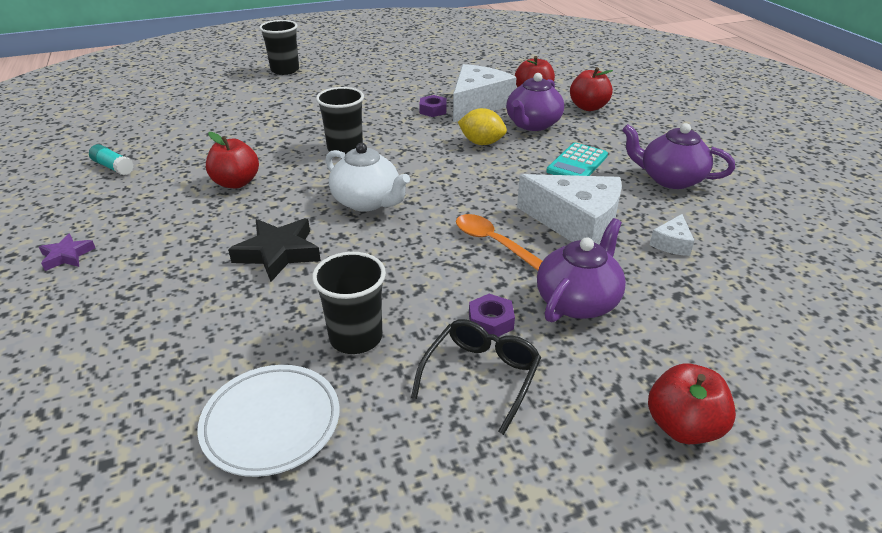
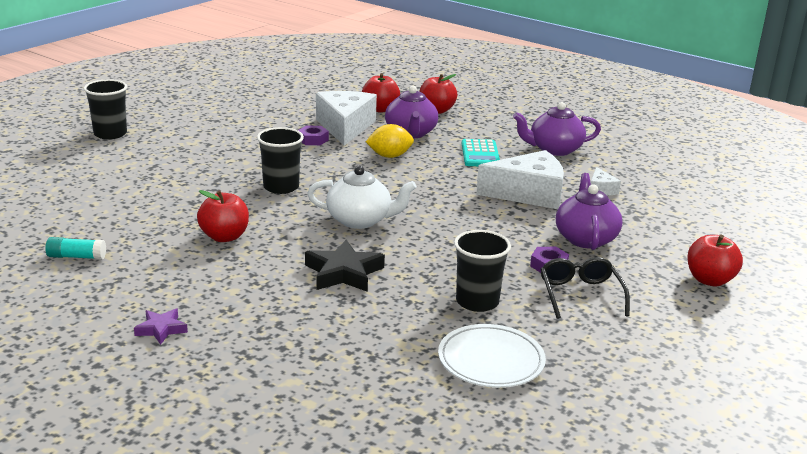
camera: 35 degrees left, 10 degrees down
(493, 243) = (490, 221): orange spoon -> none

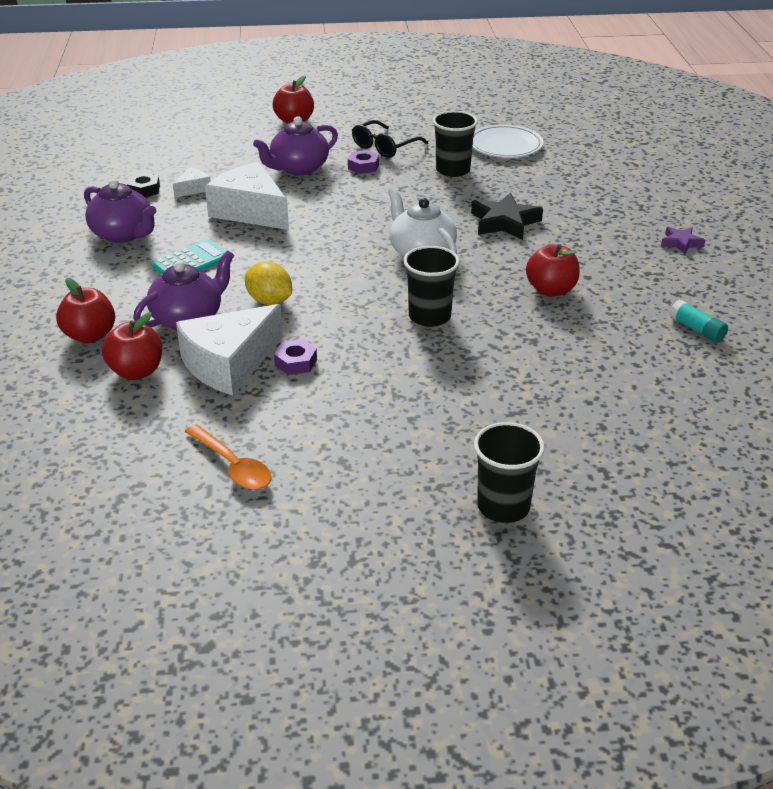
camera: 130 degrees left, 10 degrees up
(263, 102) = (232, 466): none -> orange spoon
(623, 175) = (144, 190): none -> black nut

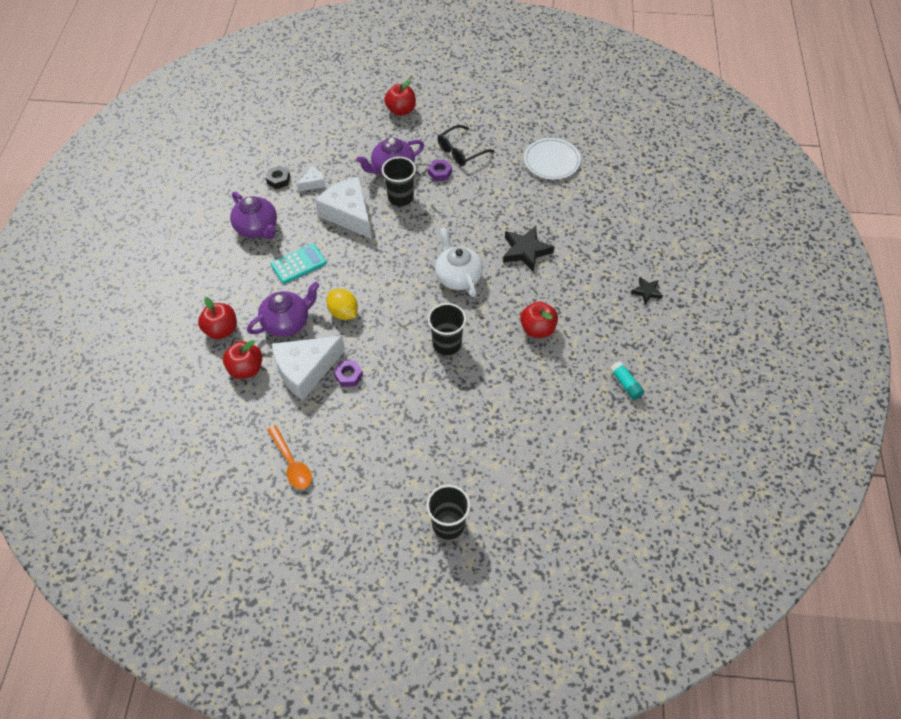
camera: 10 degrees right, 20 degrees up
(453, 170) = (504, 186): black cup -> black cup (400, 197)
(681, 243) = (646, 292): purple star -> black star

